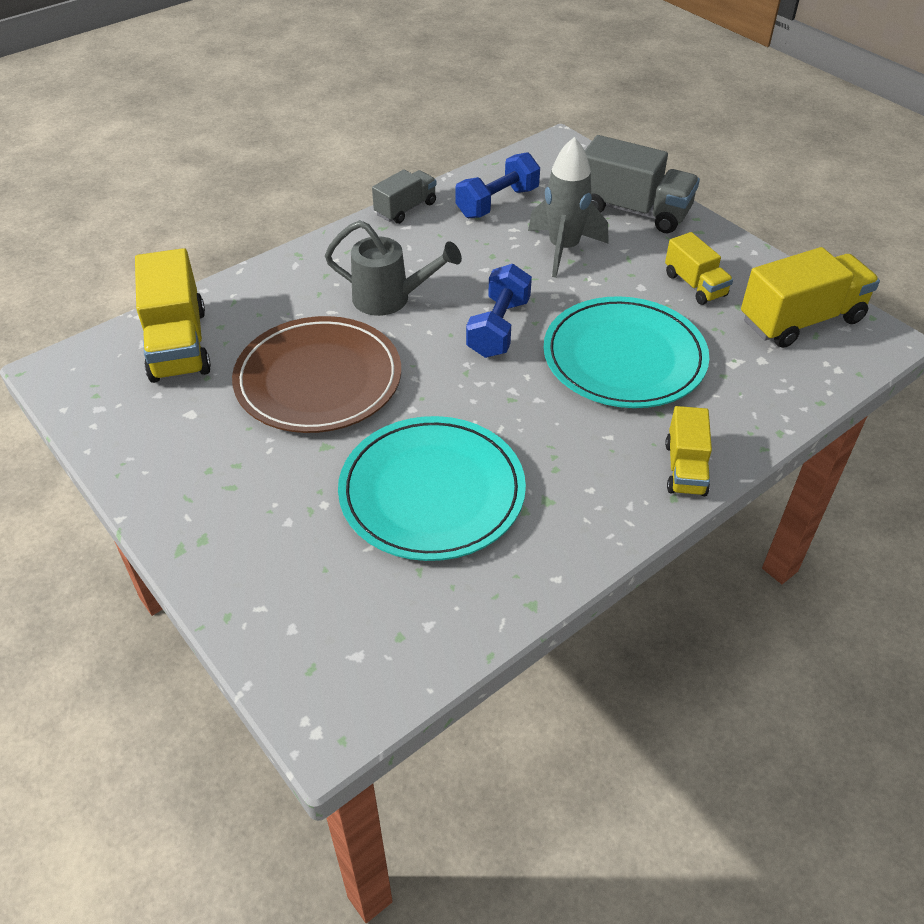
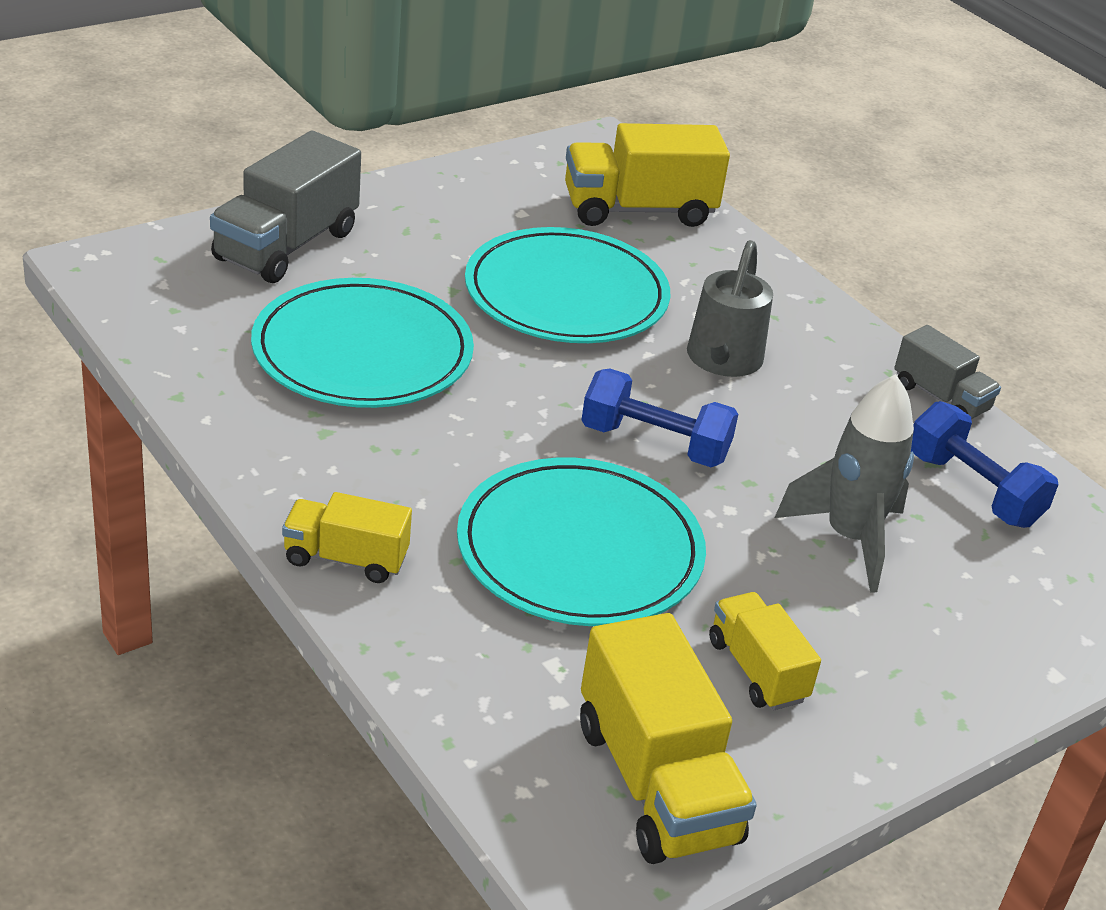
camera: 90 degrees right, 10 degrees down
(318, 379) = (566, 294): brown plate -> turquoise plate
(633, 211) = (974, 644): grey truck -> grey truck (286, 246)
(695, 285) = (757, 670): yellow truck -> yellow truck turned 90 degrees clockwise

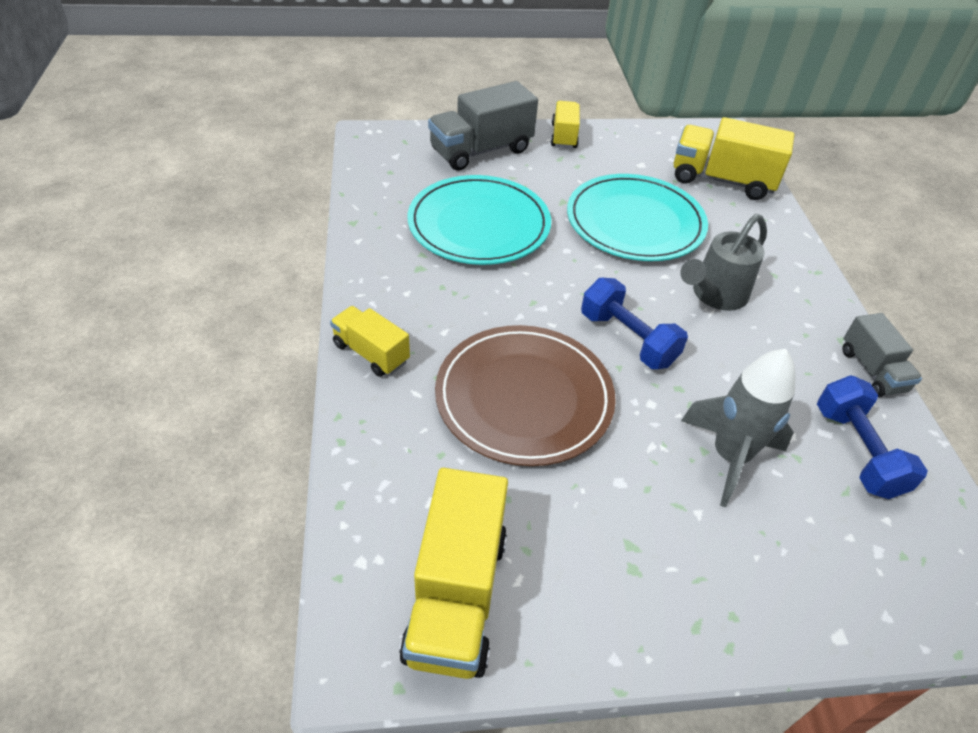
camera: 30 degrees right, 10 degrees up
(579, 550) = (524, 398): turquoise plate -> brown plate
(757, 670) = (590, 535): yellow truck -> yellow truck (564, 136)

